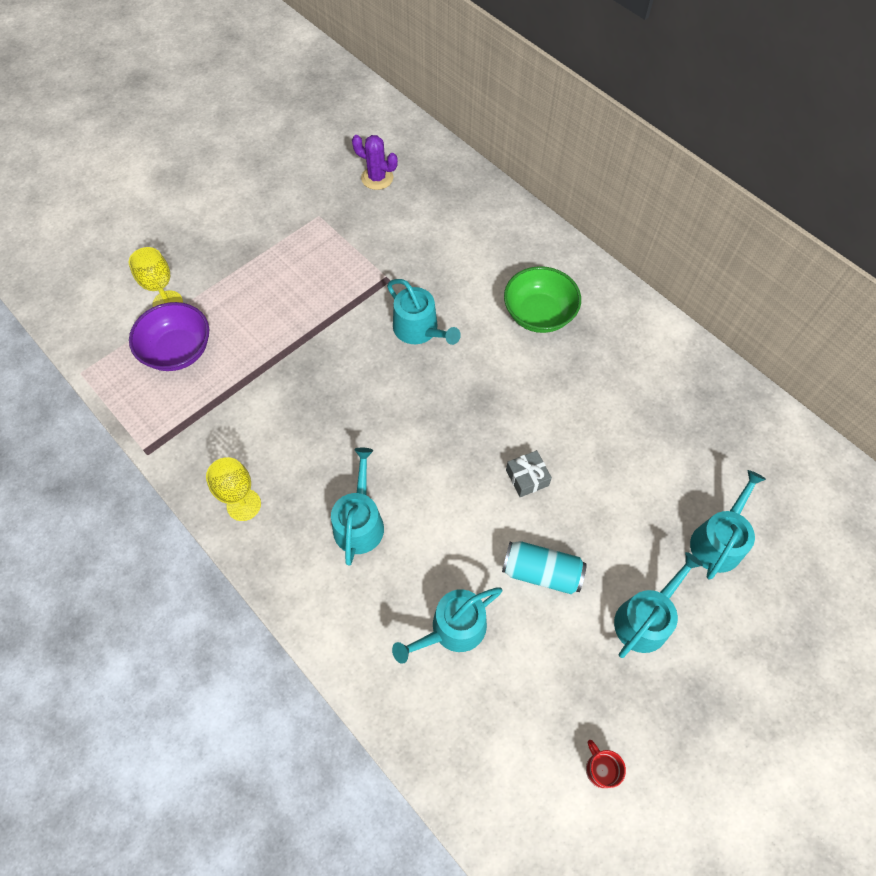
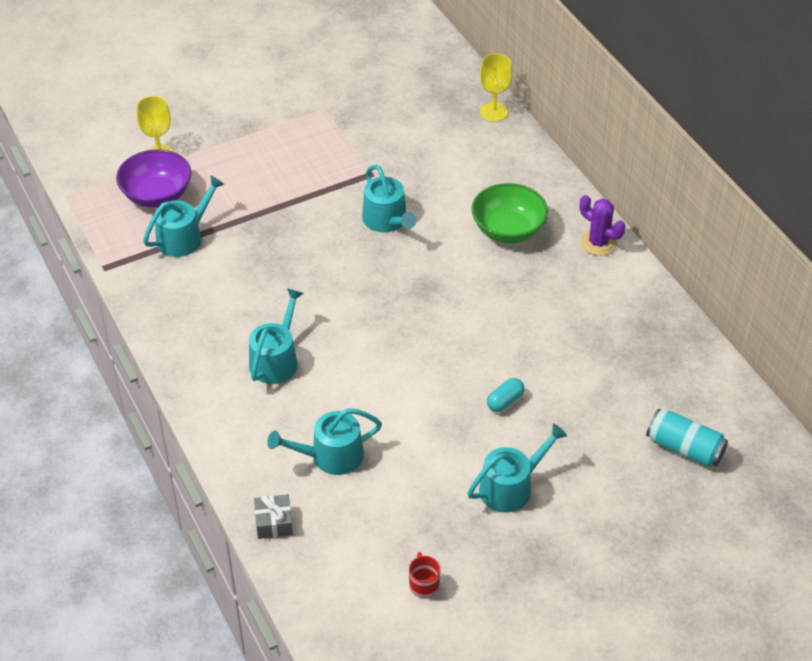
camera: 15 degrees right, 15 degrees down
(244, 505) = (177, 325): yellow goblet -> yellow goblet (493, 112)
(377, 178) = (393, 86): purple cactus -> purple cactus (598, 243)
(527, 478) = (444, 358): grey gift -> grey gift (274, 522)
(541, 572) = (428, 432): turquoise can -> turquoise can (684, 448)
(604, 515) = (505, 401): none -> turquoise capsule
(718, 540) = (607, 443): turquoise watering can -> turquoise watering can (184, 237)

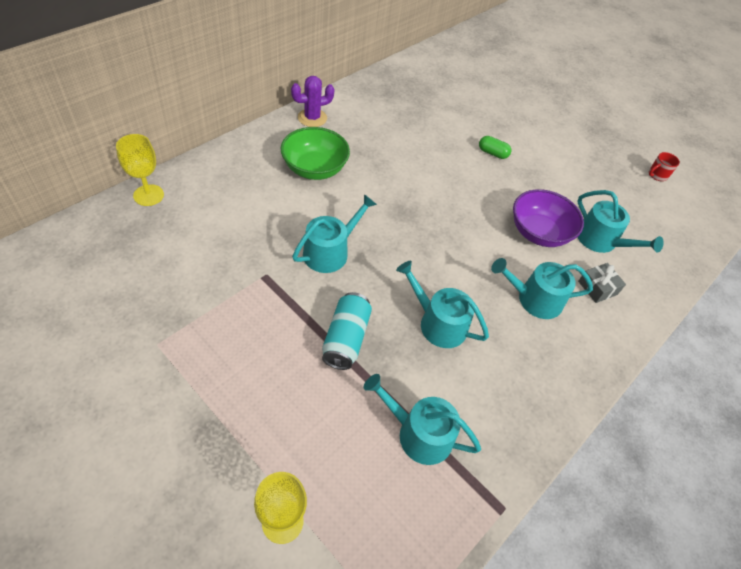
camera: 115 degrees left, 5 degrees up
(157, 195) = (360, 494): purple bowl -> purple bowl (539, 232)
(274, 522) = (677, 262): grey gift -> grey gift (597, 288)
(505, 401) = (492, 153): turquoise capsule -> green capsule
(511, 487) = (559, 144): turquoise watering can -> turquoise watering can (438, 323)
(598, 243) = (312, 118): purple cactus -> purple cactus turned 45 degrees clockwise
(684, 448) = (481, 75): turquoise can -> turquoise can (346, 338)

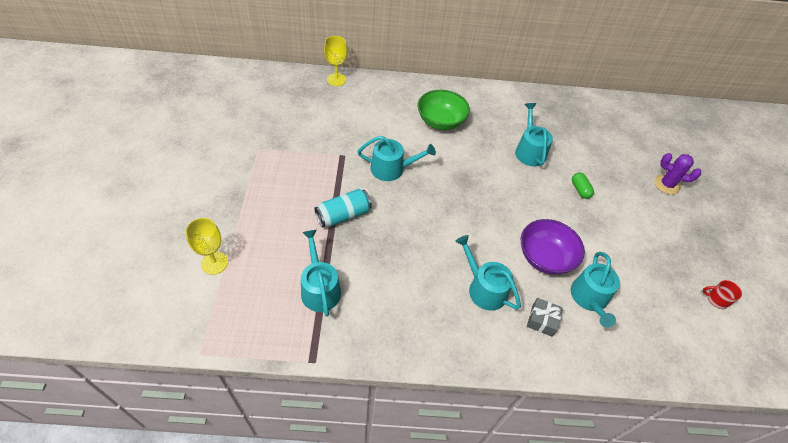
camera: 50 degrees right, 0 degrees up
(312, 118) = (476, 94): purple cactus -> purple cactus (666, 185)
(438, 323) = (403, 249): turquoise watering can -> turquoise watering can (529, 151)

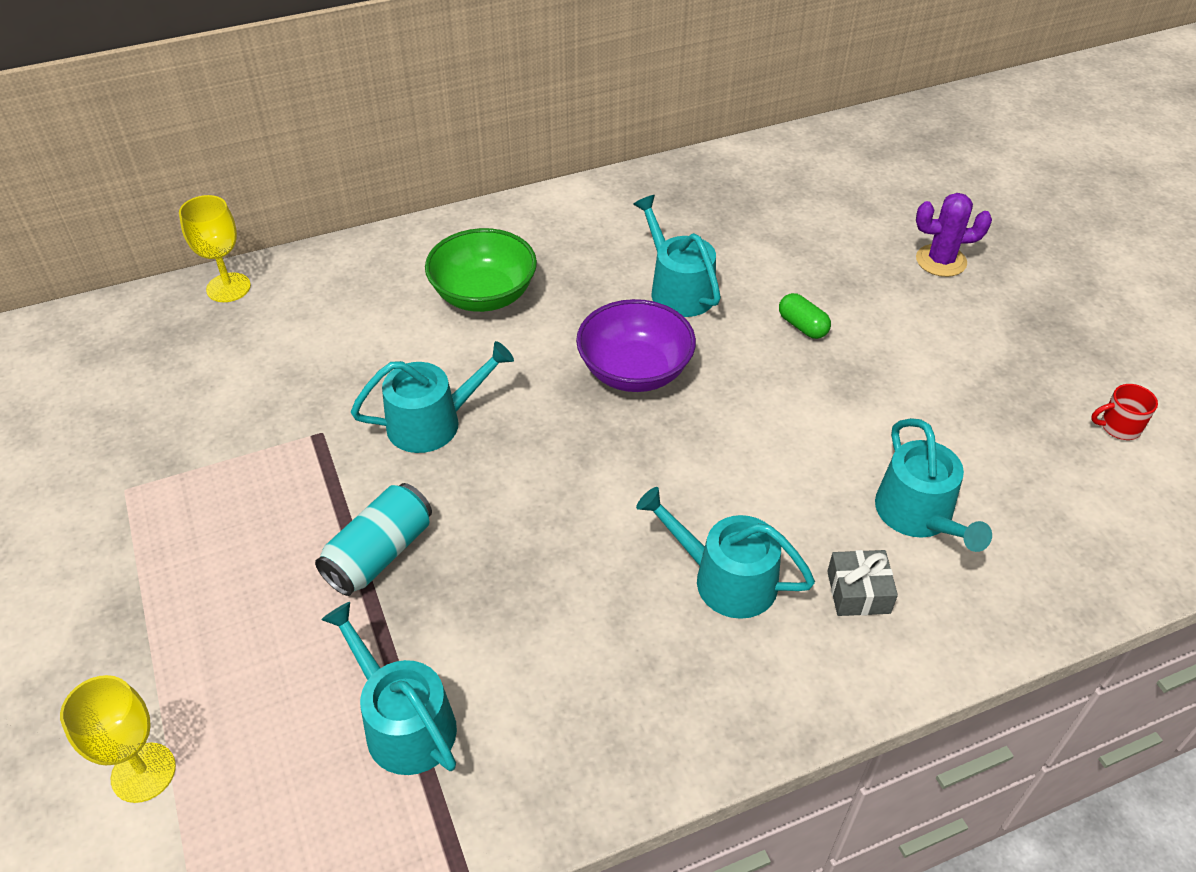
camera: 20 degrees left, 5 degrees down
(545, 257) = (804, 474): purple bowl -> purple bowl (634, 371)

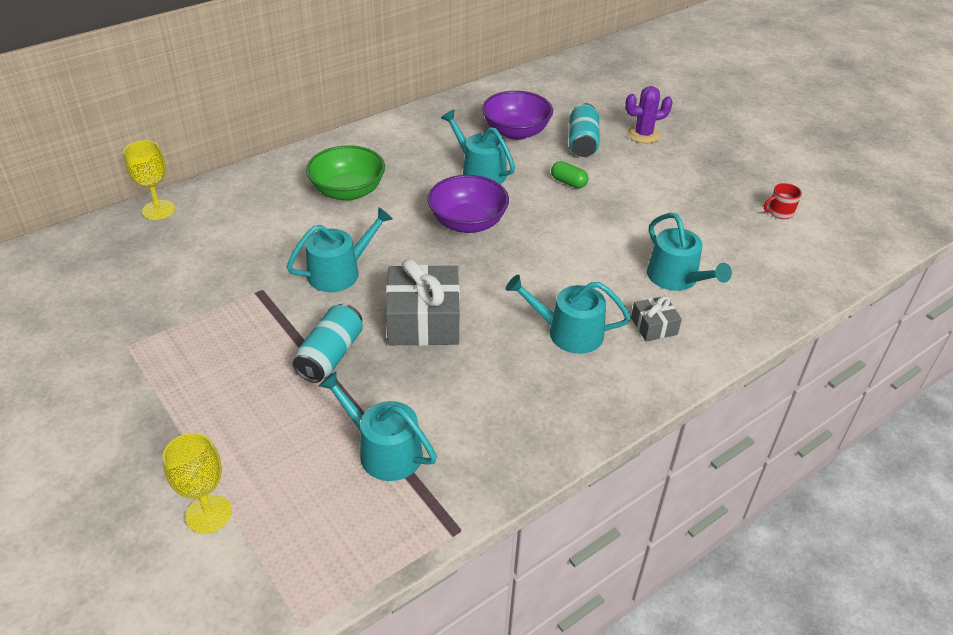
camera: 15 degrees left, 5 degrees down
(523, 521) = (423, 321): none -> grey gift
(750, 231) = (516, 132): none -> purple bowl
(844, 262) = (582, 142): none -> turquoise can

